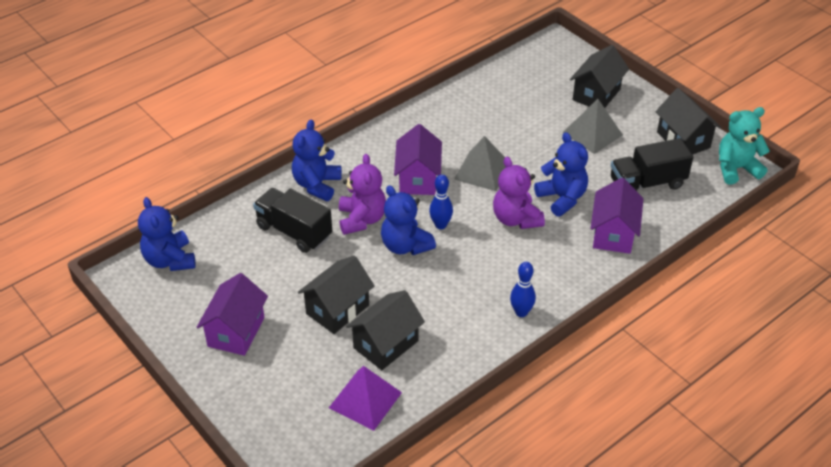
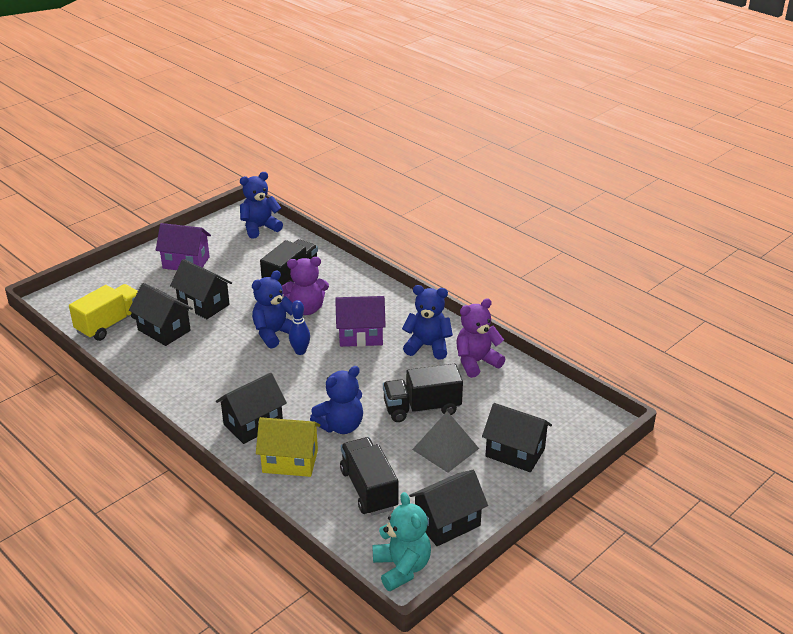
camera: 85 degrees right, 10 degrees down
(317, 185) = (347, 283): blue teddy bear -> blue teddy bear (428, 346)
(365, 400) = (110, 324): purple pyramid -> yellow truck
(482, 171) = (376, 373): grey pyramid -> none
(516, 219) = (309, 396): purple teddy bear -> purple teddy bear (476, 362)
(521, 312) = (190, 401): blue bowling pin -> none
(536, 144) = (422, 408): none -> black truck
(559, 261) = (253, 424): none -> black house
(613, 234) = (290, 461): purple house -> yellow house

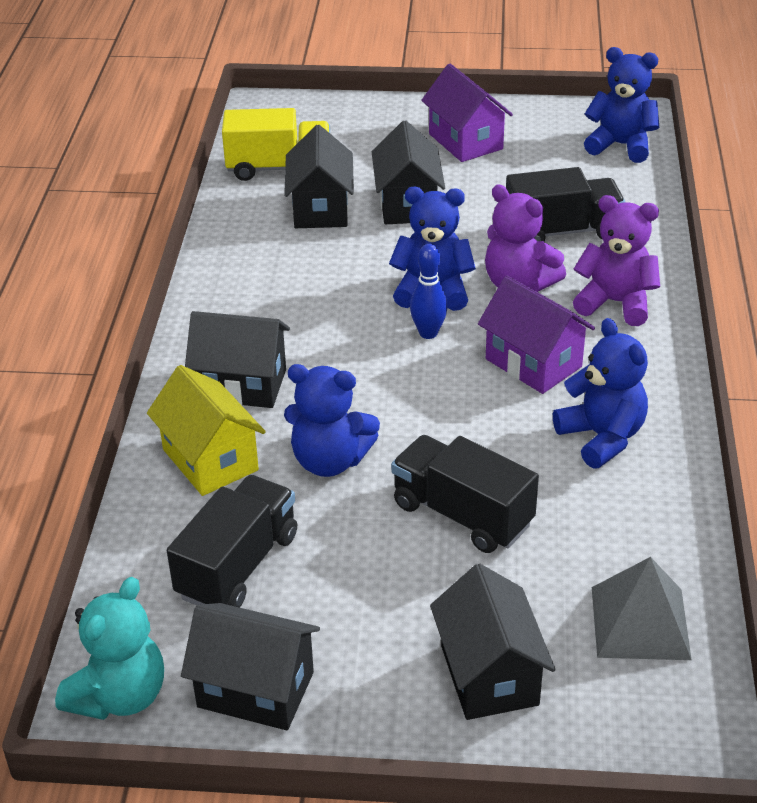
camera: 50 degrees right, 5 degrees up
(445, 449) = (406, 592): grey pyramid -> grey pyramid (640, 622)
(476, 362) = (636, 507): purple teddy bear -> purple teddy bear (615, 303)

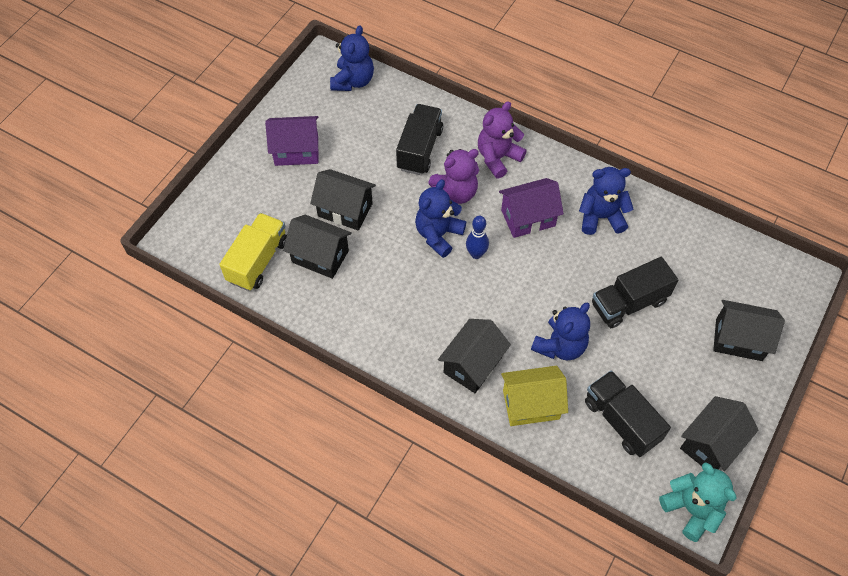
camera: 65 degrees left, 20 degrees up
(620, 145) = (353, 81): blue teddy bear -> blue teddy bear turned 150 degrees clockwise
(640, 622) = (730, 265): grey pyramid -> none

